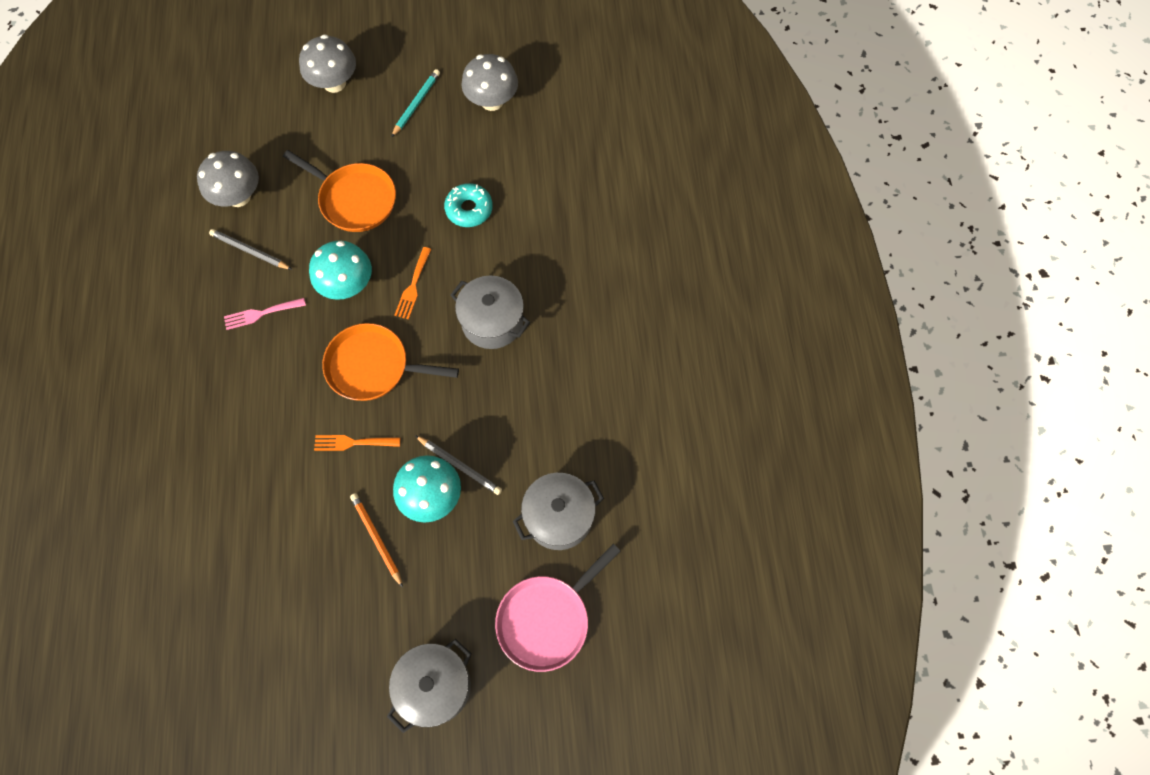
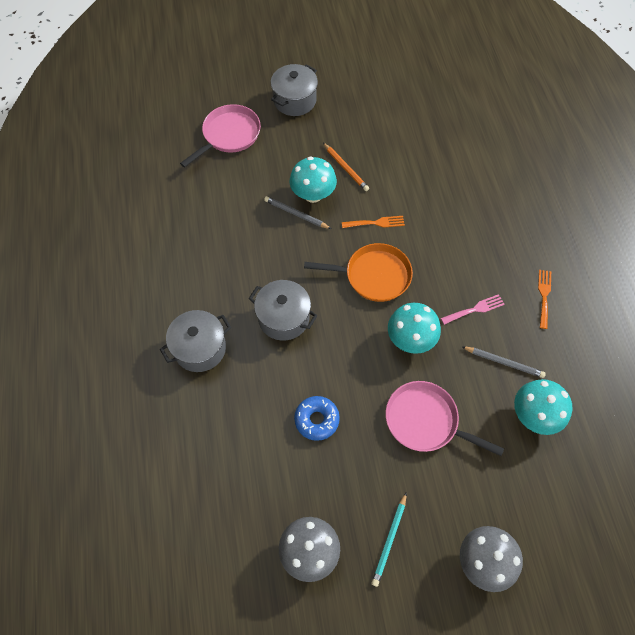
camera: 175 degrees right, 5 degrees down
(238, 196) = (534, 415): grey mushroom -> turquoise mushroom
(354, 199) = (425, 421): orange pan -> pink pan
(413, 286) = (354, 342): orange fork -> orange fork (544, 296)
(469, 209) = (317, 420): turquoise donut -> blue donut
(559, 517) = (223, 189): grey pot -> grey pot (200, 348)

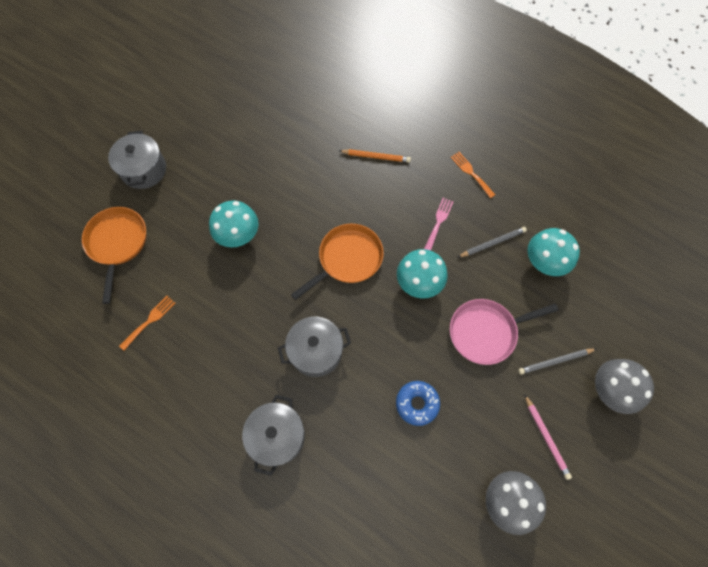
camera: 45 degrees left, 5 degrees up
(229, 135) = (117, 243): pink pan -> orange pan
(296, 214) = (241, 262): grey pencil -> grey pencil (555, 361)
(345, 168) = (242, 193): orange pencil -> orange pencil (376, 157)
(376, 223) = (308, 217): orange fork -> orange fork (149, 321)
(389, 540) = (546, 437): turquoise pencil -> pink pencil

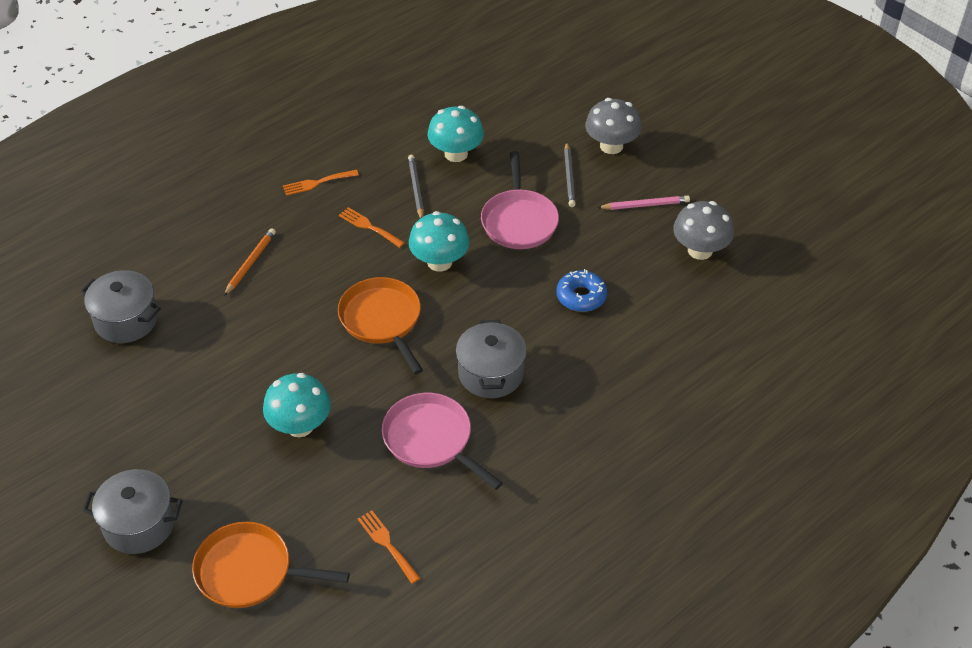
camera: 75 degrees left, 20 degrees down
(244, 325) = (431, 440): none -> pink pan
(277, 436) = (582, 429): grey pot -> grey pot (126, 320)
(438, 222) = (369, 227): pink fork -> orange fork

